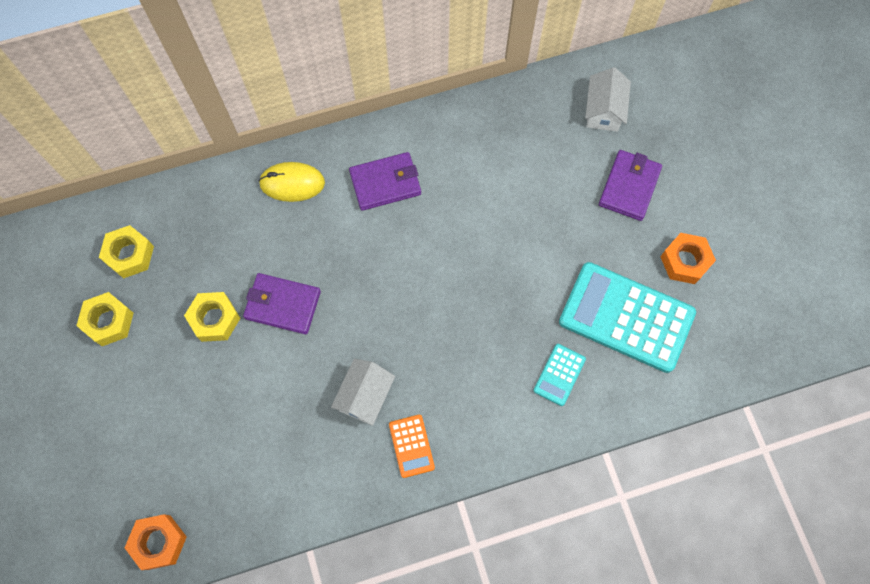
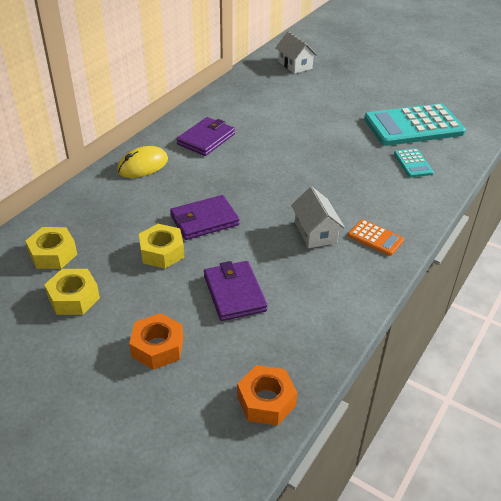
camera: 40 degrees left, 30 degrees down
(629, 186) = (345, 83): purple wallet -> purple wallet (234, 293)
(685, 261) = (411, 95): orange nut -> orange nut (157, 347)

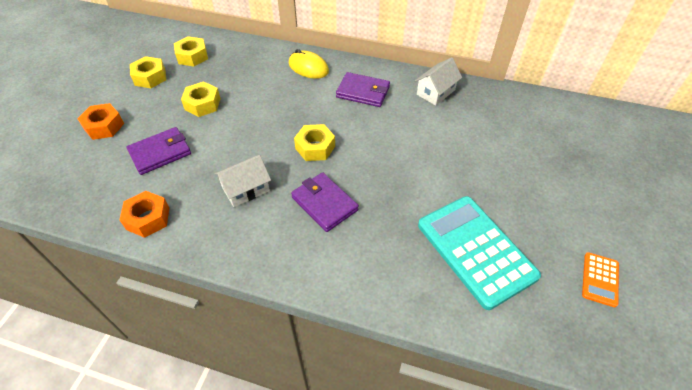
camera: 75 degrees right, 10 degrees up
(204, 220) = (246, 117): purple wallet -> purple wallet (324, 203)
(266, 401) = (49, 192): orange nut -> orange nut (148, 218)
(273, 181) = (315, 147): none -> yellow nut
(295, 65) = (545, 123): white house -> white house (435, 92)
(375, 238) = (247, 236): orange calculator -> orange calculator (600, 279)
(413, 163) = (392, 257): turquoise calculator -> none

